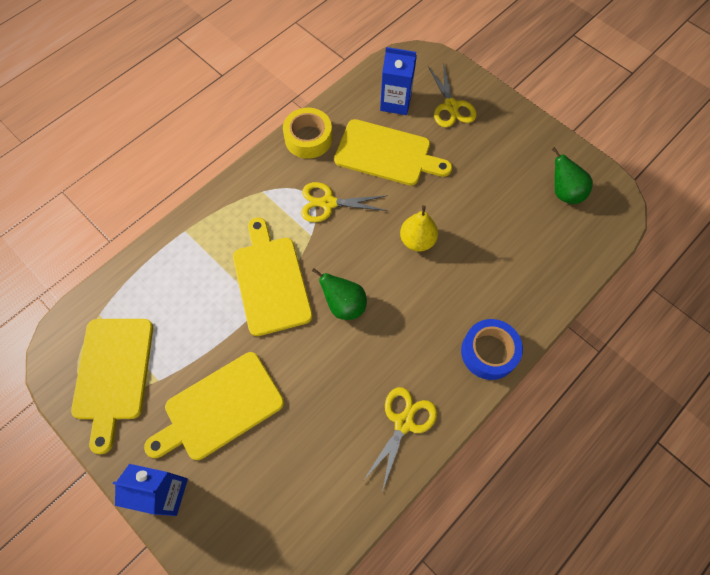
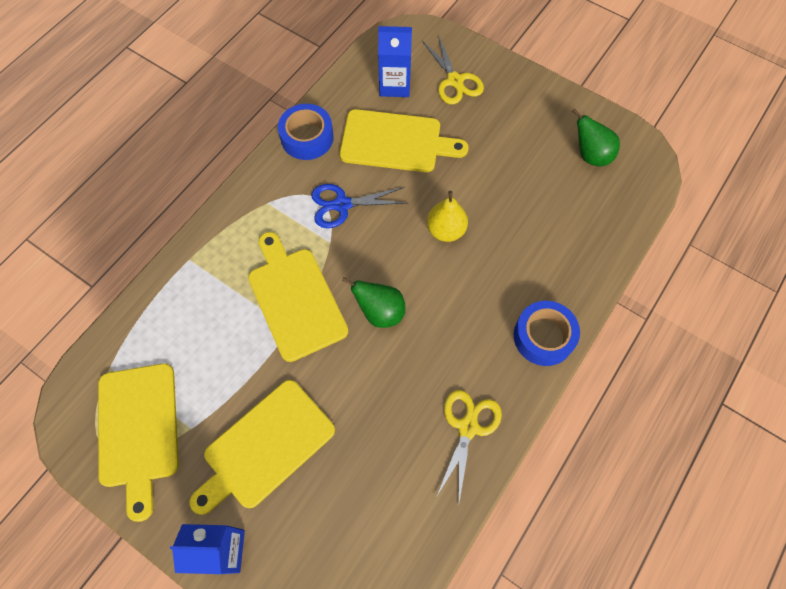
camera: 10 degrees left, 0 degrees up
(308, 138) = (307, 137): yellow tape -> blue tape
(328, 203) = (342, 205): yellow scissors -> blue scissors

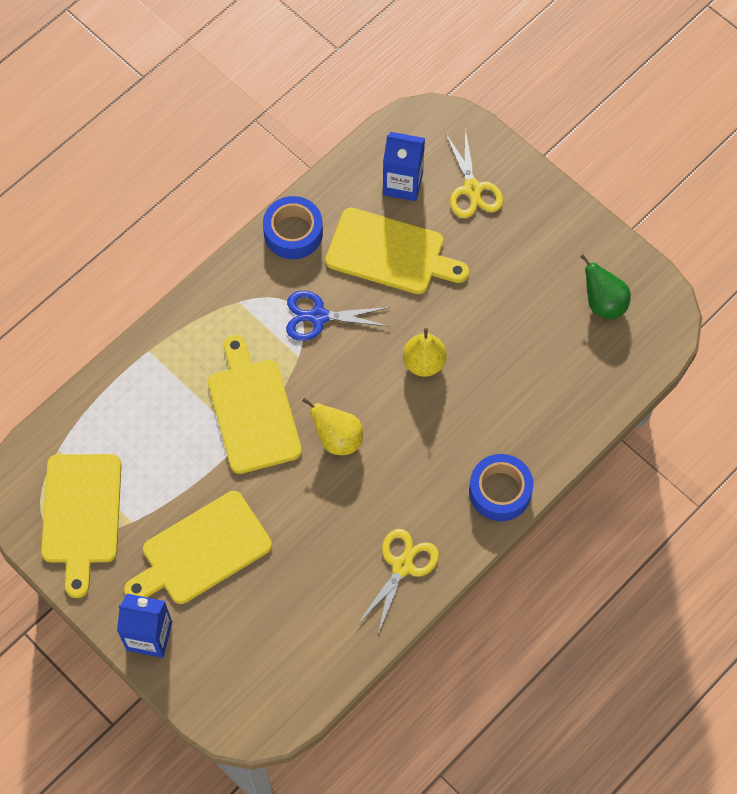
camera: 10 degrees right, 0 degrees up
(380, 312) = (337, 439): green pear -> yellow pear

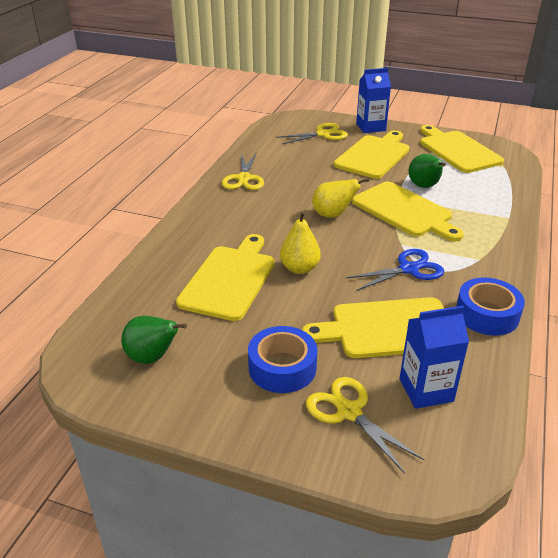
camera: 155 degrees right, 30 degrees down
(193, 449) = (424, 186): none -> green pear
(232, 645) = (323, 134): none -> yellow scissors
(500, 375) = (230, 279): none -> yellow cutting board
(500, 491) = (194, 222): blue tape -> blue tape (282, 367)

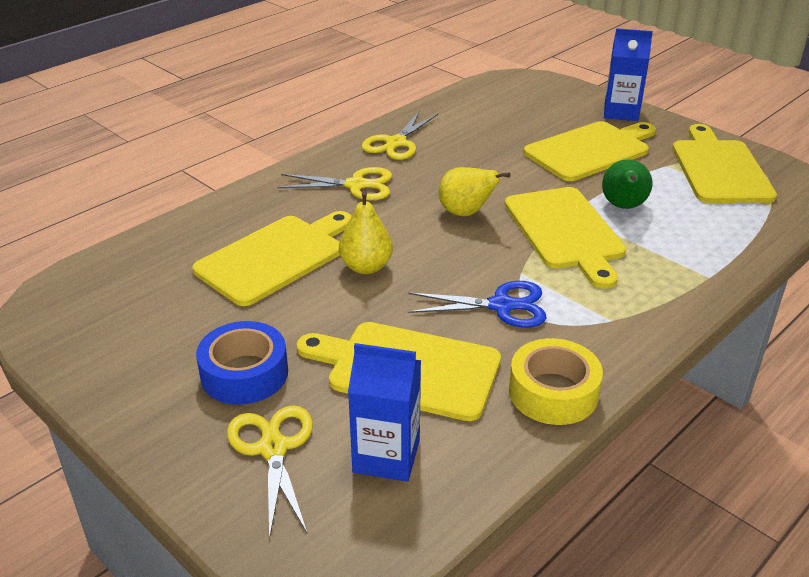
camera: 25 degrees right, 0 degrees up
(152, 357) = (121, 318): green pear -> none
(323, 134) = (546, 108): yellow scissors -> yellow scissors (356, 185)
(487, 314) = (553, 392): blue tape -> yellow tape

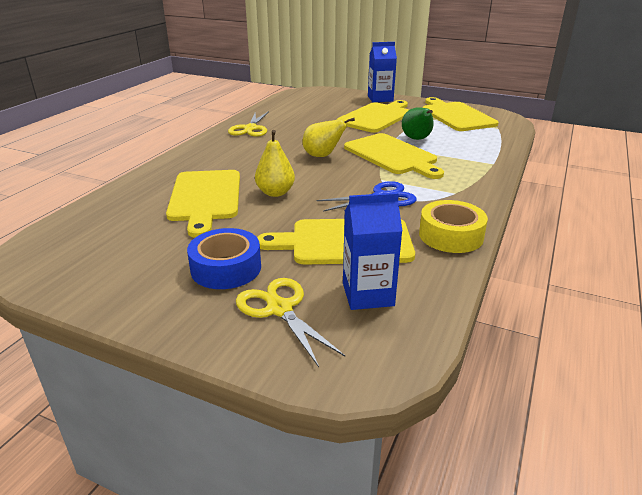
camera: 20 degrees left, 5 degrees down
(275, 257) = (205, 198): yellow cutting board -> yellow cutting board turned 150 degrees clockwise
(356, 185) = (238, 152): yellow scissors -> none

